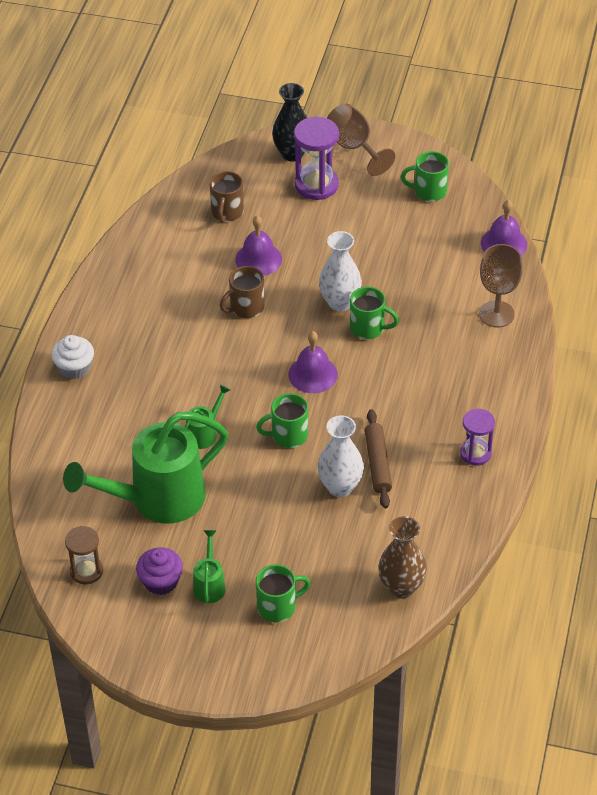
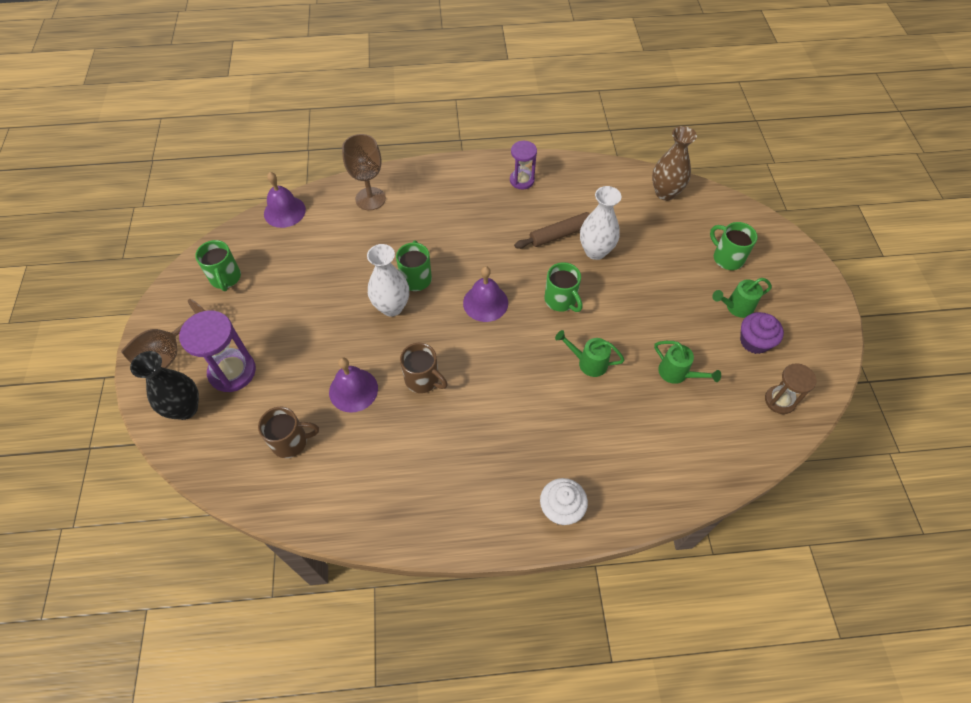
camera: 110 degrees left, 10 degrees up
(157, 499) = (677, 373): green watering can -> green watering can, size x0.43

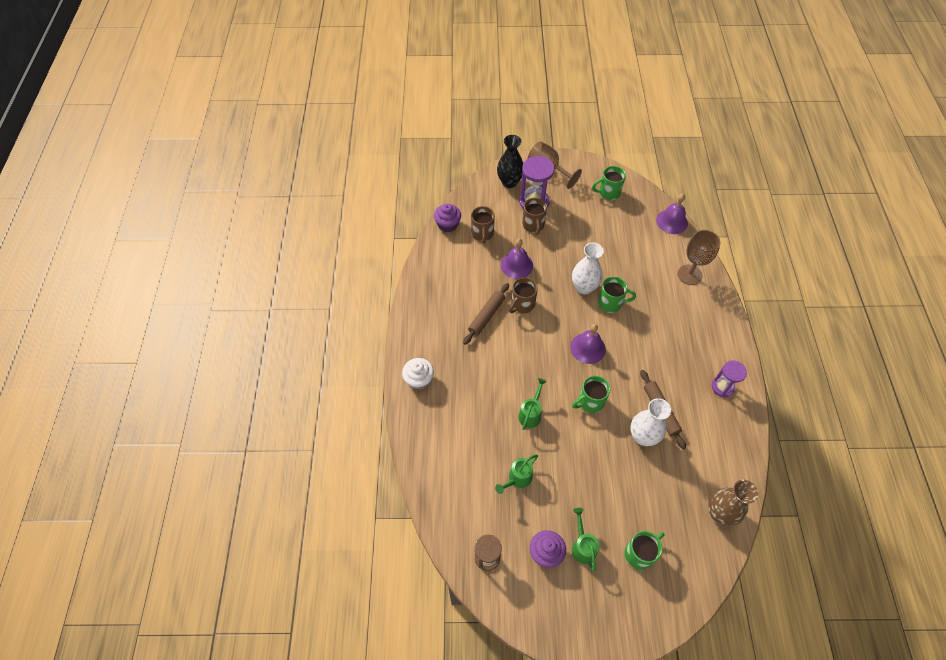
camera: 95 degrees right, 0 degrees up
(267, 497) = (447, 224): none -> purple cupcake
(279, 371) = (533, 225): none -> brown mug
(444, 425) = (486, 316): none -> brown rolling pin

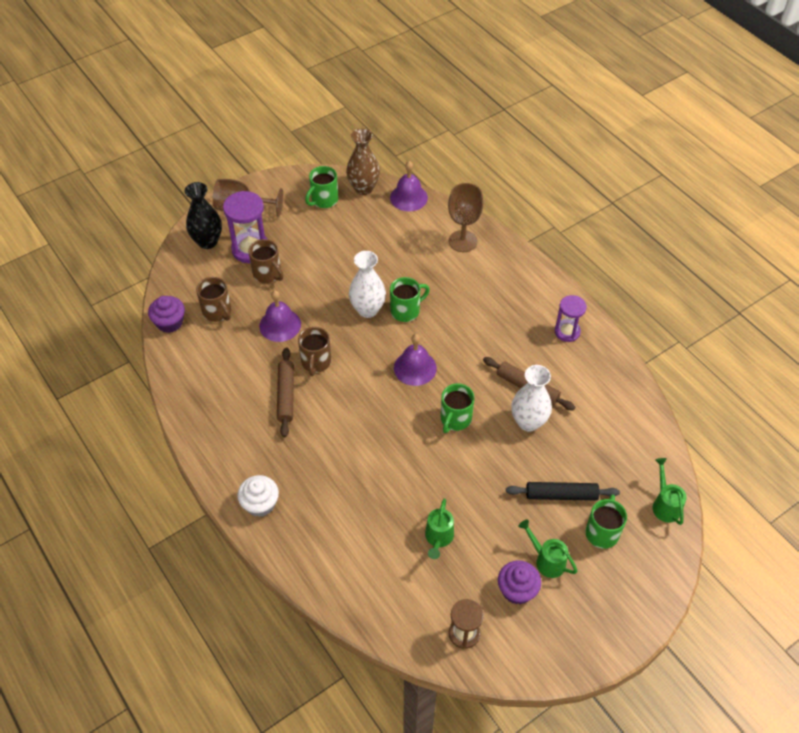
camera: 35 degrees left, 5 degrees down
(531, 414) = (405, 466): green watering can -> green watering can (665, 505)
(628, 506) = (561, 495): none -> black rolling pin
(719, 513) = (644, 449): brown vase -> brown vase (363, 188)

